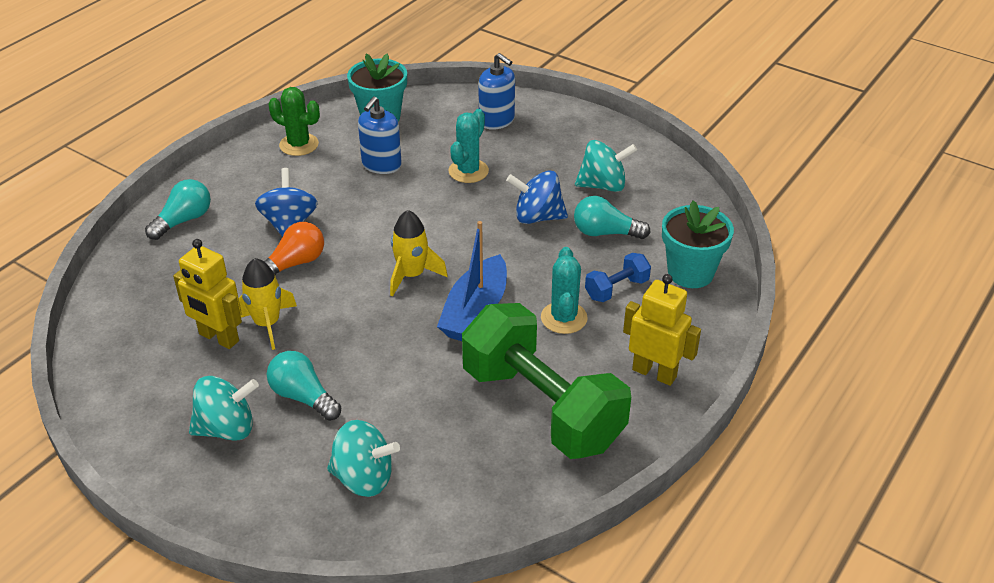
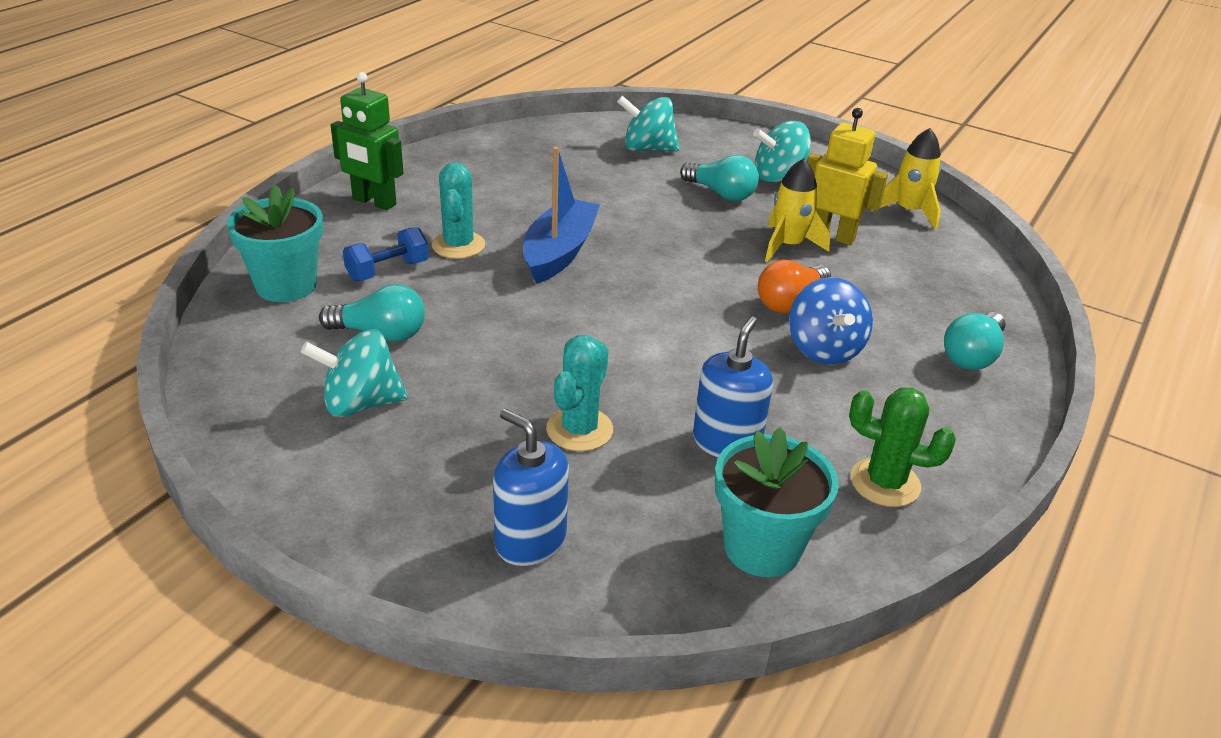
camera: 175 degrees right, 5 degrees down
(412, 275) = (640, 288): yellow rocket -> yellow rocket (908, 211)
(537, 217) = (474, 356): blue spinning top -> none
(542, 407) = (493, 182): green dumbbell -> none
(654, 373) = (374, 202): yellow robot -> green robot

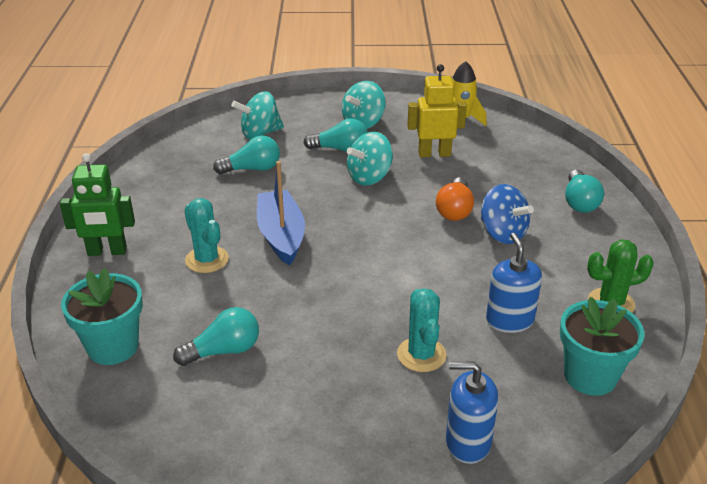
camera: 30 degrees left, 0 degrees up
(360, 403) = (265, 408): turquoise spinning top -> turquoise spinning top (369, 177)
(388, 271) = (177, 301): blue dumbbell -> none
(600, 179) = (252, 169): none -> turquoise light bulb
(788, 246) = (416, 171): yellow rocket -> none

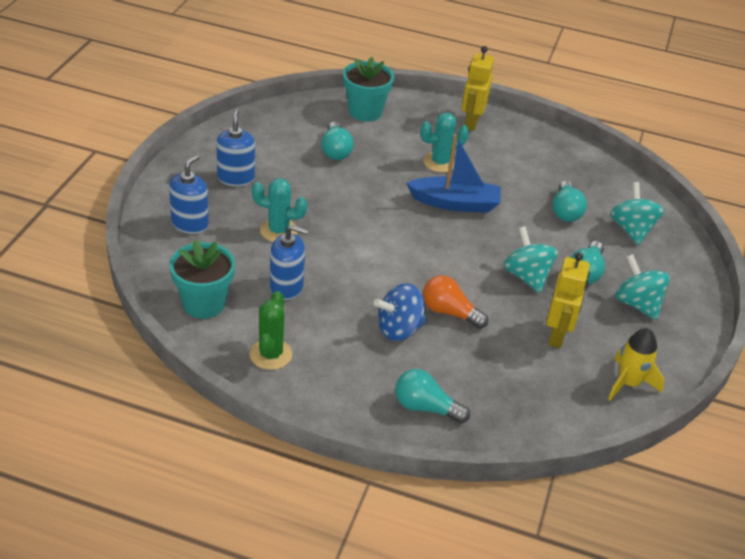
camera: 105 degrees right, 5 degrees up
(107, 251) = (471, 123): green robot -> yellow robot
(341, 430) = (236, 178): none -> blue soap dispenser

